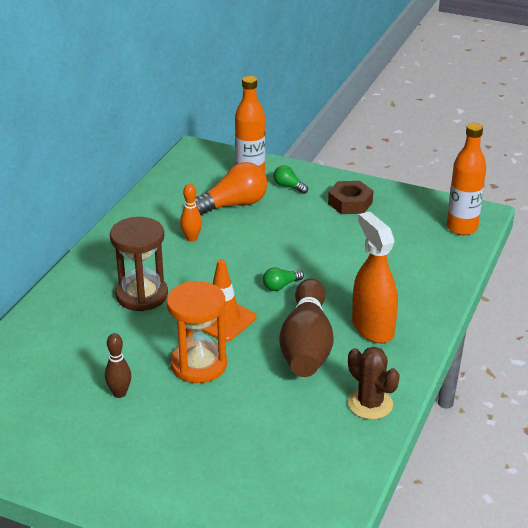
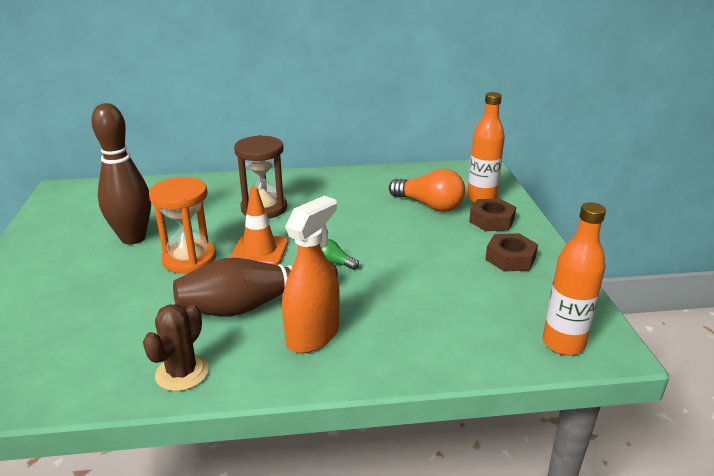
camera: 60 degrees right, 5 degrees down
(119, 393) = (133, 238): brown bowling pin -> brown bowling pin, size x2.13
(191, 238) = (360, 203): orange bowling pin -> none
(289, 186) = (491, 220): green light bulb -> brown nut

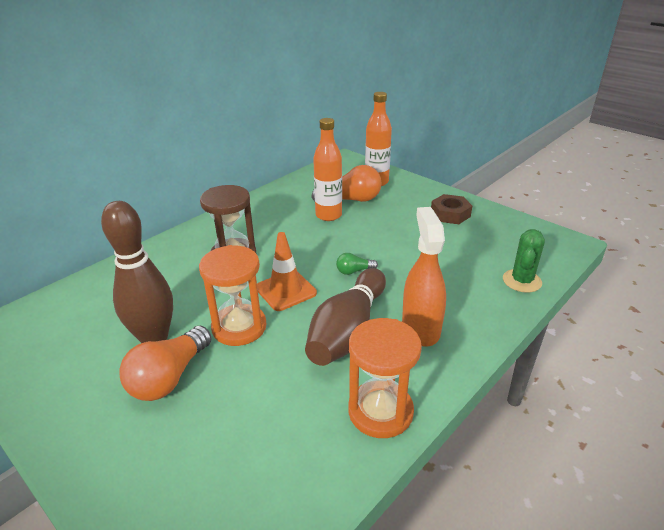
camera: 40 degrees left, 5 degrees up
(103, 267) = (169, 377): none -> orange light bulb
(182, 373) = (380, 411): brown cactus -> orange hourglass
(481, 353) = (522, 281): none -> green cactus
(491, 220) = (404, 194): brown nut -> none
(563, 344) = (547, 252): orange bottle -> orange bottle (328, 215)

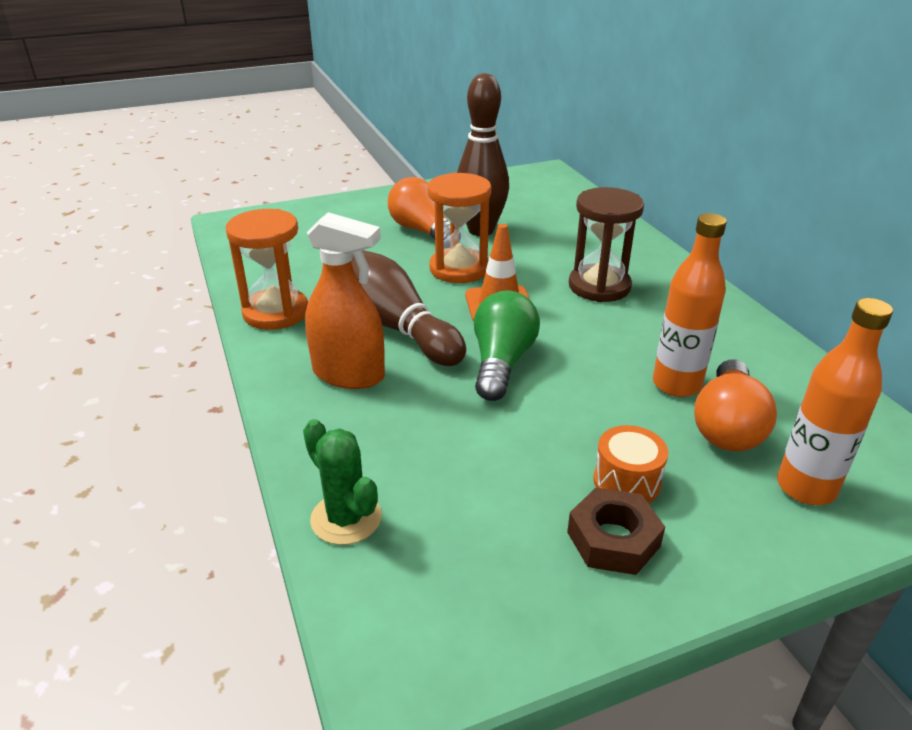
camera: 115 degrees right, 0 degrees up
(354, 271) = (501, 362): green light bulb -> green light bulb, size x2.00
(414, 216) = (626, 481): none -> orange drum

